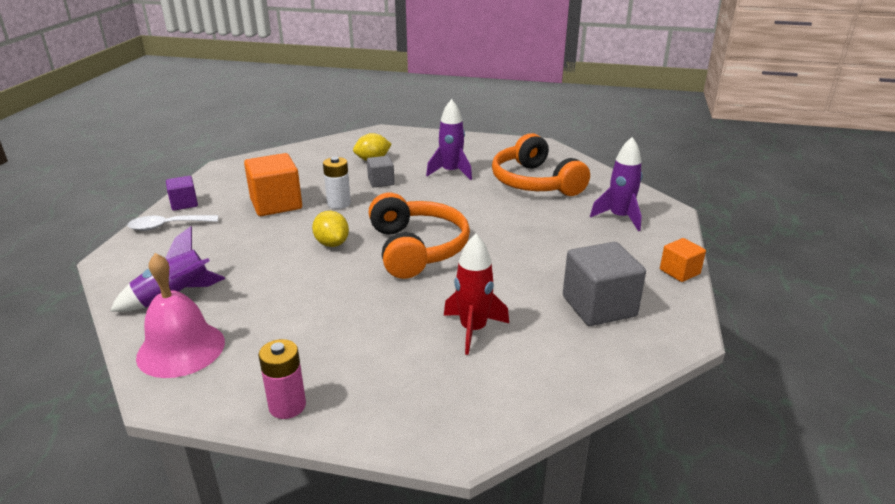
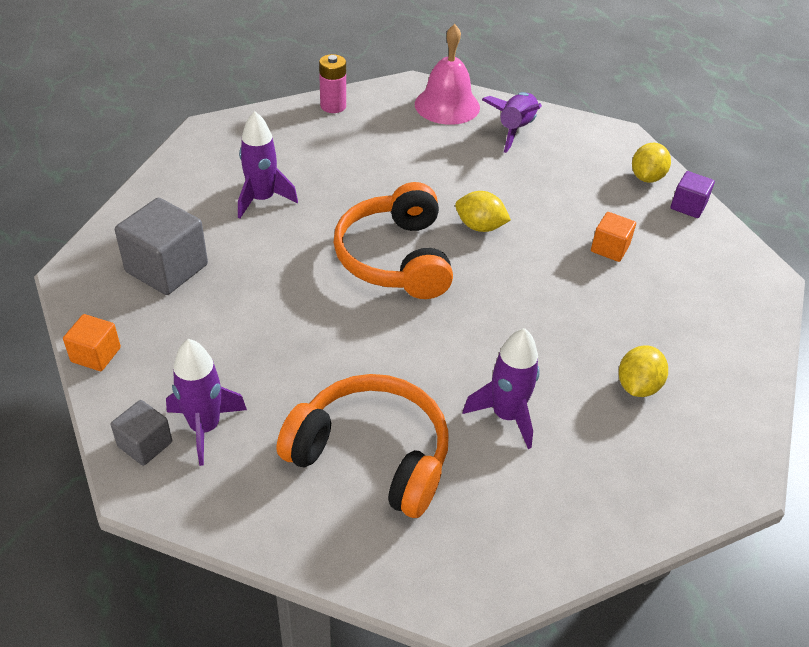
camera: 140 degrees right, 15 degrees up
(168, 226) = (646, 177): white spoon -> yellow lemon
(276, 204) = (610, 248): orange cube -> orange cube, size x0.56
(339, 203) = (552, 281): white battery -> none
(381, 182) = (563, 344): grey cube -> grey cube (145, 444)
(417, 249) = (395, 258): orange headphones -> orange headphones turned 45 degrees clockwise
(473, 330) = (262, 199): red rocket -> purple rocket

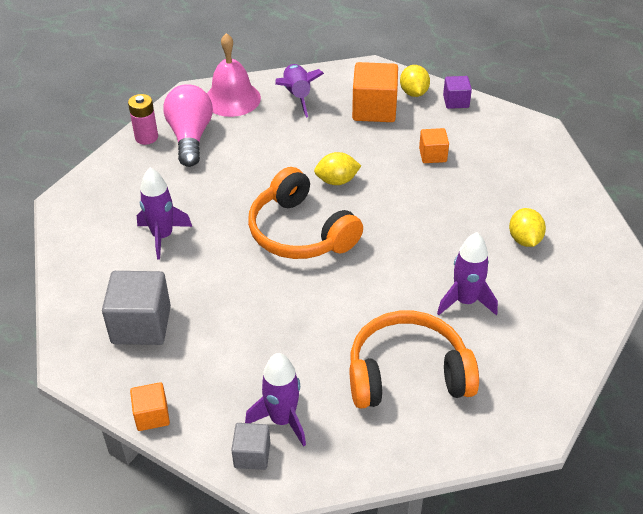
camera: 30 degrees left, 0 degrees up
(374, 123) = (190, 137): none -> pink light bulb
(586, 175) = (374, 109): none -> orange cube

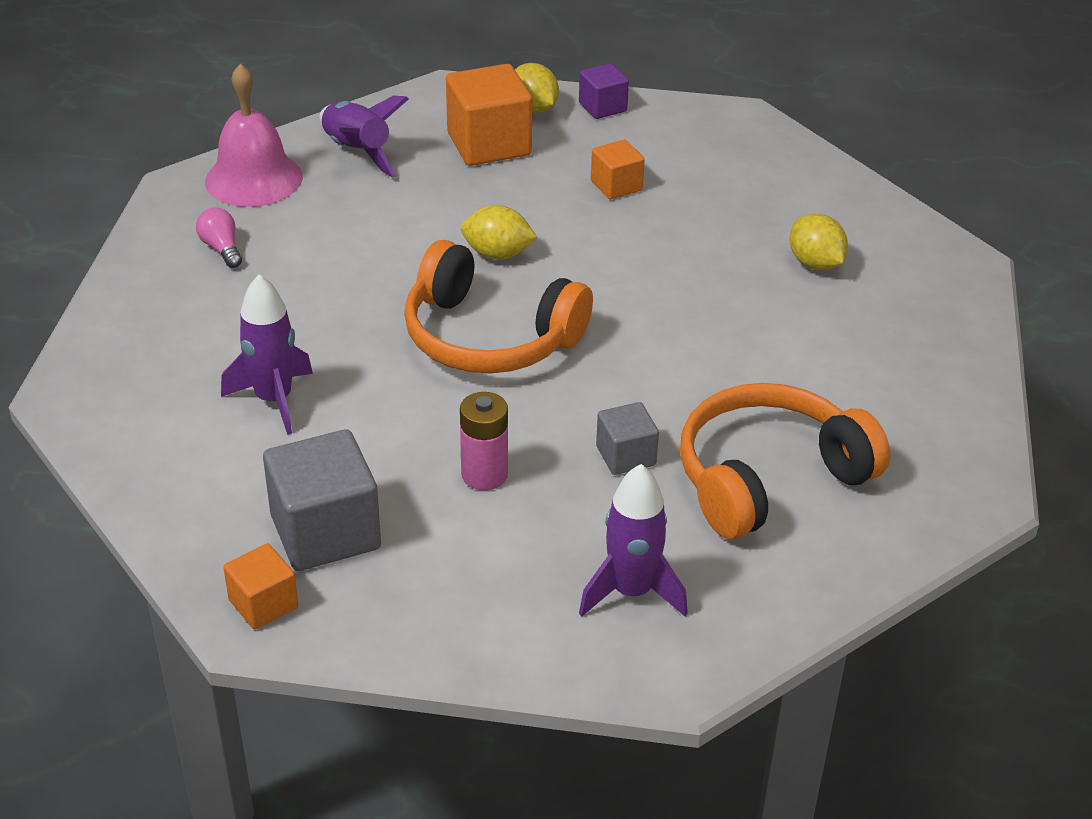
camera: 25 degrees left, 5 degrees down
(146, 137) = (147, 266): pink battery -> pink battery (484, 474)
(152, 415) = (430, 649): orange cube -> orange cube (263, 604)
(190, 137) = (222, 248): pink light bulb -> pink light bulb, size x0.46
(252, 455) = (618, 652): grey cube -> grey cube (626, 456)
(337, 181) = (497, 254): yellow lemon -> yellow lemon turned 45 degrees clockwise
(465, 301) = (787, 363): purple rocket -> none

